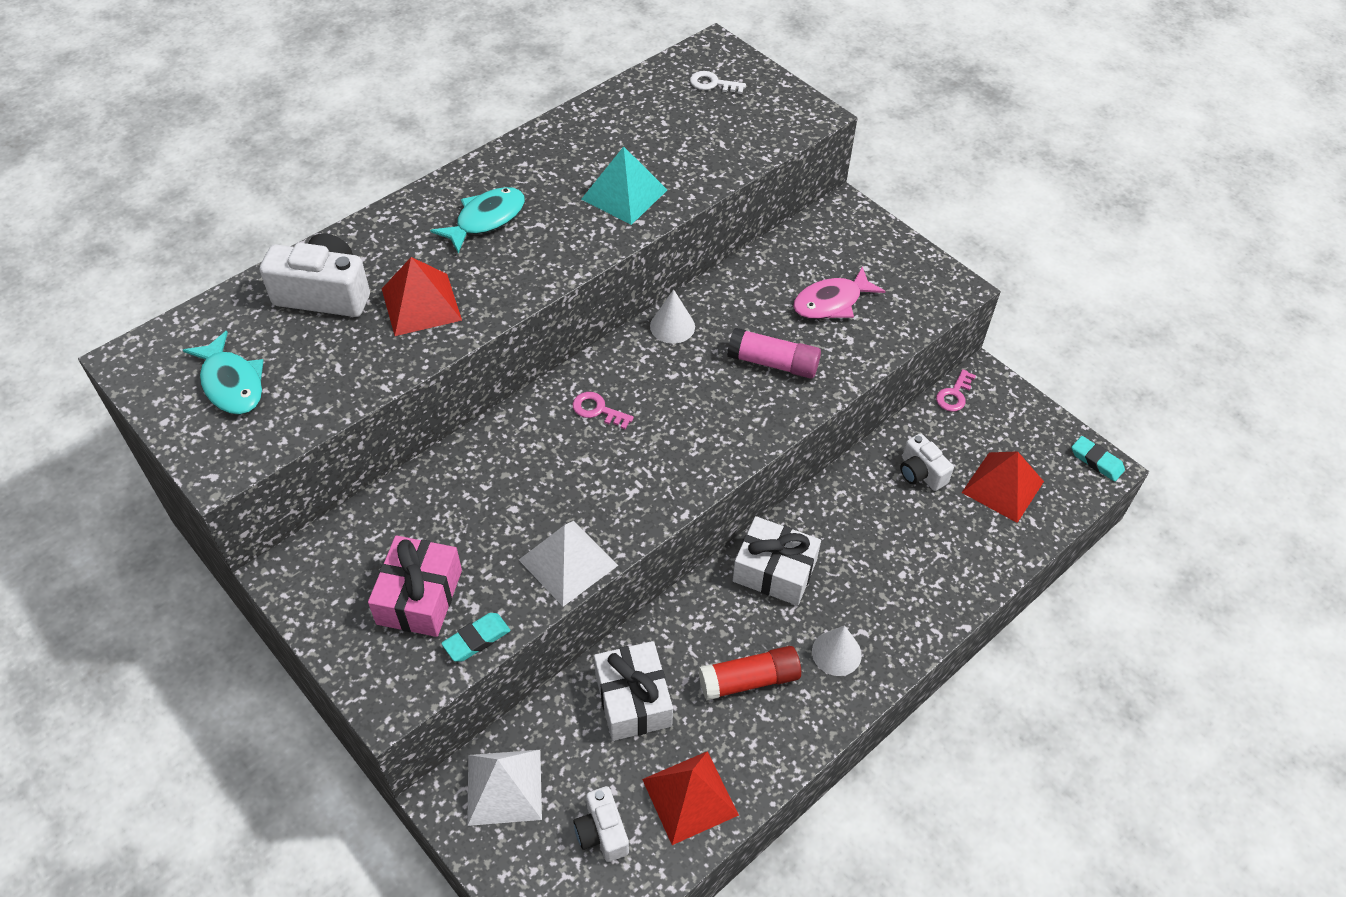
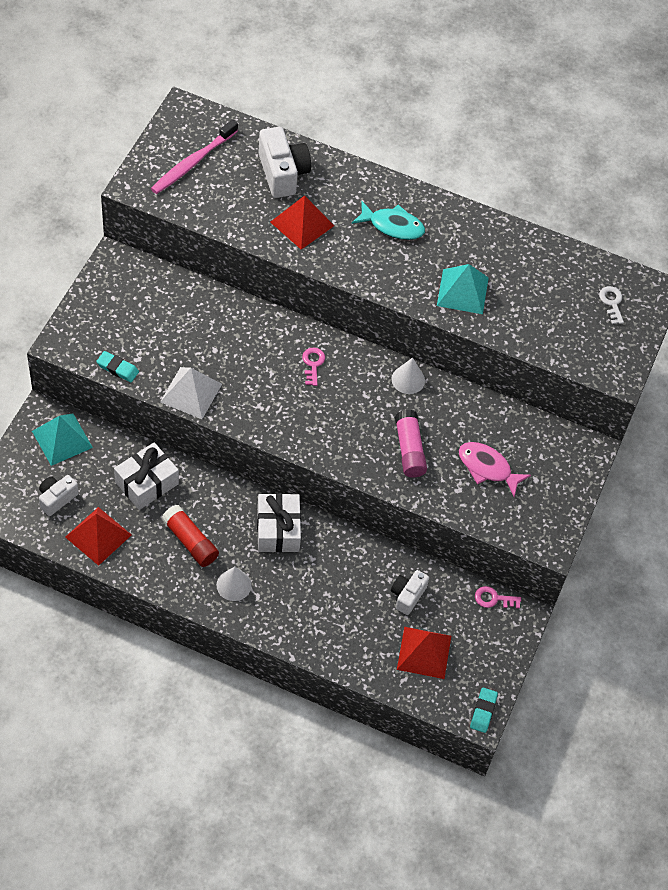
camera: 60 degrees right, 5 degrees up
(231, 383) = (192, 163): turquoise fish -> pink toothbrush
(419, 597) = (131, 329): pink gift -> none
(504, 786) = (62, 439): white pyramid -> turquoise pyramid

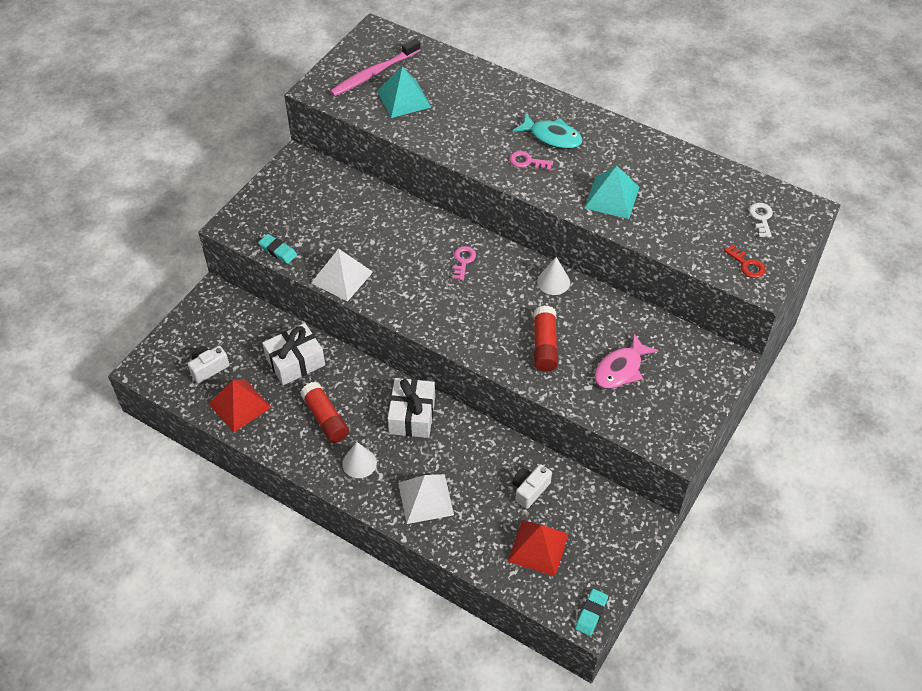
camera: 15 degrees right, 5 degrees down
(62, 439) = (226, 316): turquoise pyramid -> turquoise pyramid (404, 99)
(282, 173) = (455, 87): white camera -> none
(302, 223) = (465, 129): red pyramid -> none
(307, 615) = (426, 498): none -> white pyramid
(409, 450) = (544, 345): pink glue stick -> red glue stick
(487, 468) = (621, 369): pink fish -> pink fish turned 90 degrees counterclockwise
(493, 599) = (617, 501): pink key -> pink key (527, 161)
(603, 355) = (747, 265): none -> red key

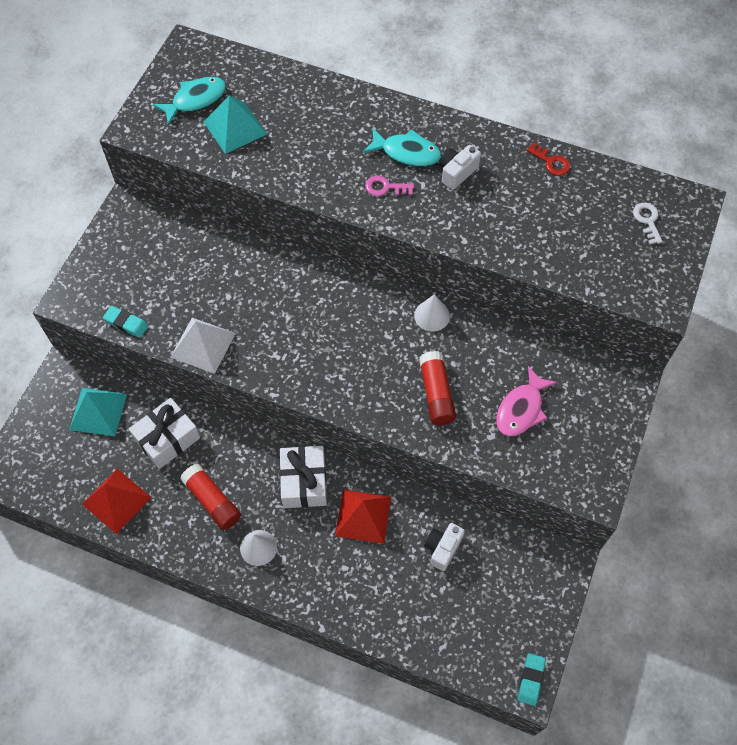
camera: 10 degrees left, 10 degrees up
(208, 368) = (74, 462): white camera -> white camera (457, 173)
(374, 73) = (195, 100): pink toothbrush -> turquoise fish
(426, 498) = (336, 577): white pyramid -> none
(463, 261) = (331, 305): pink key -> none
(538, 547) = (463, 613): red pyramid -> red pyramid (363, 516)
(612, 197) = (485, 219): turquoise pyramid -> turquoise pyramid (98, 411)
(747, 265) = (643, 280): red key -> red key (551, 162)

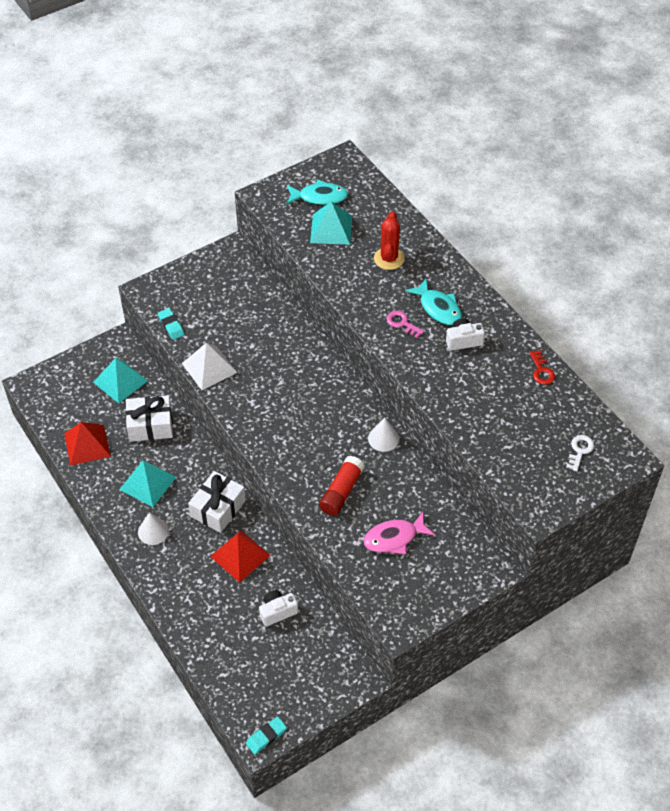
camera: 35 degrees right, 10 degrees down
(212, 501) = (147, 483): red glue stick -> turquoise pyramid
(318, 128) = (389, 258): none -> red cactus

